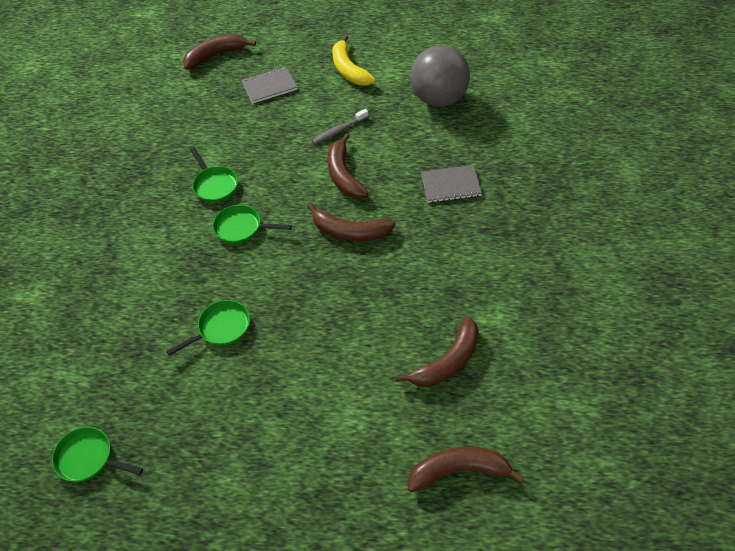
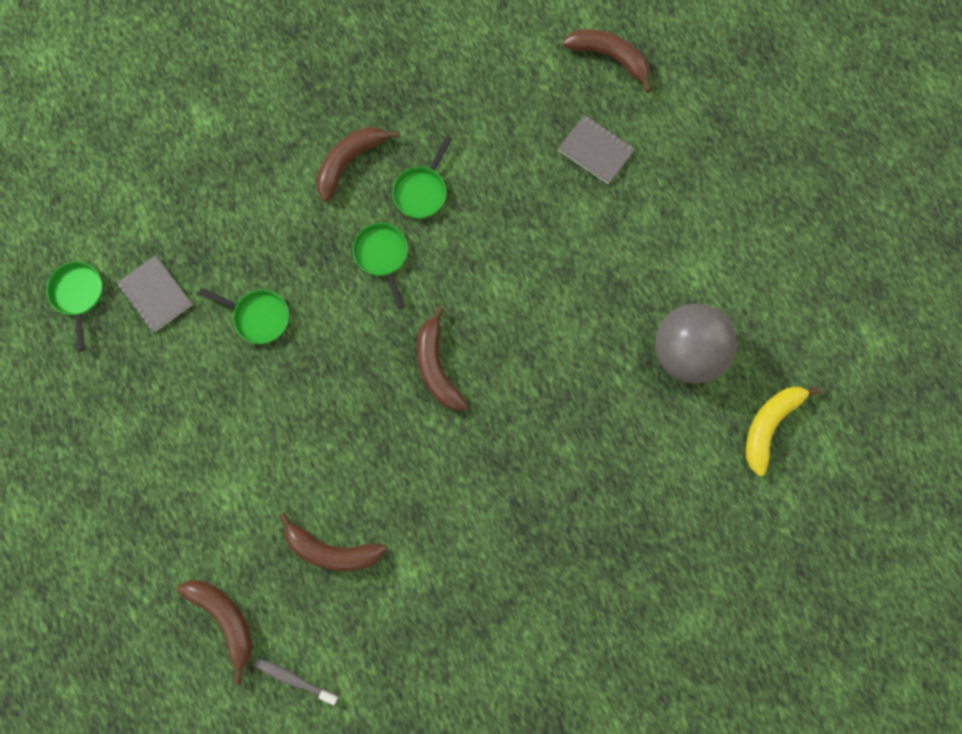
camera: 55 degrees right, 25 degrees up
(339, 131) = (571, 269): grey toothbrush -> grey toothbrush (294, 679)
(343, 175) = (509, 314): brown banana -> brown banana (349, 162)
(349, 70) = (675, 221): yellow banana -> yellow banana (769, 425)
(450, 185) = (558, 435): grey notebook -> grey notebook (156, 294)

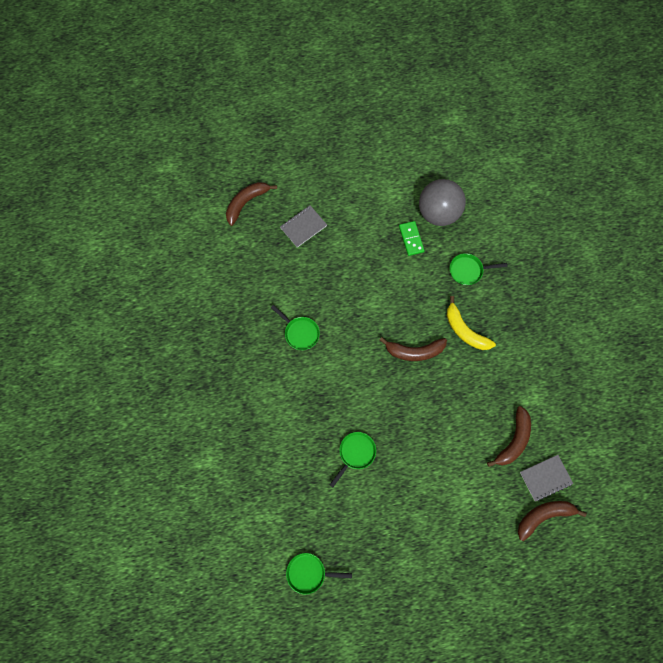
camera: 75 degrees left, 5 degrees down
(156, 294) = (322, 518): grey notebook -> grey notebook (545, 478)
(294, 679) = (586, 480): grey toothbrush -> none
(349, 162) = (267, 372): brown banana -> none
(382, 256) = (335, 366): green pan -> green pan (468, 270)
(625, 319) = (411, 239): none -> green domino
(769, 425) = (489, 183): yellow banana -> yellow banana (465, 330)

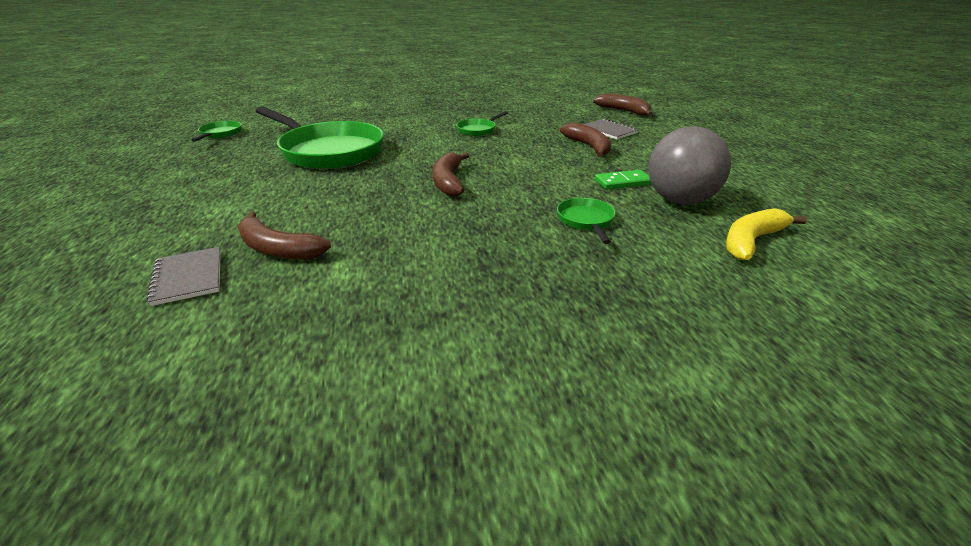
camera: 90 degrees right, 40 degrees down
(355, 453) = (328, 151): green pan -> green pan, size x2.32
(465, 330) = (479, 215): yellow banana -> yellow banana (751, 241)
(543, 516) = (126, 271): brown banana -> brown banana (588, 146)

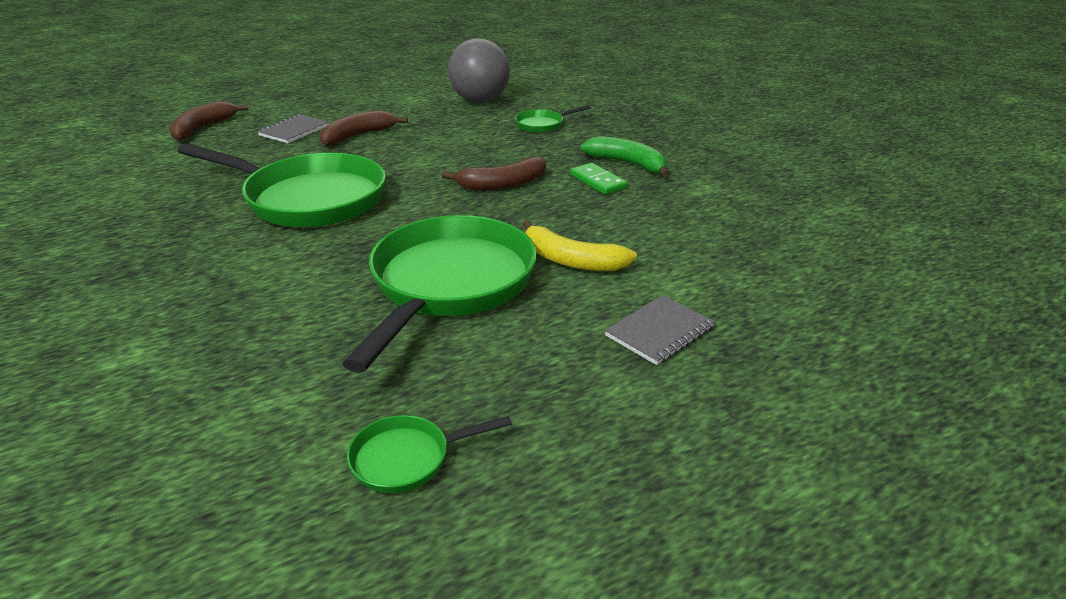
camera: 110 degrees left, 0 degrees up
(188, 277) = (787, 244): grey notebook -> grey notebook (659, 332)
(278, 249) = (707, 223): brown banana -> none
(442, 244) = (628, 164): none -> green banana
(478, 130) = (308, 199): green pan -> green pan, size x2.32
(622, 182) = (453, 118): green domino -> green domino (598, 181)
(751, 241) = (532, 85): yellow banana -> yellow banana (571, 260)

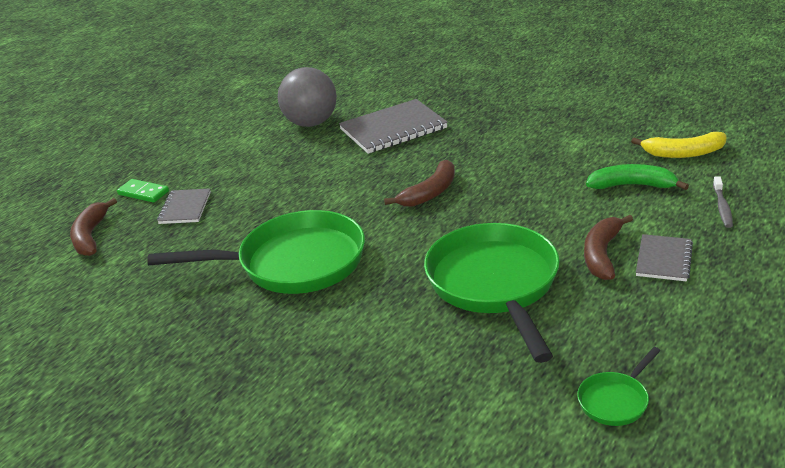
camera: 25 degrees left, 0 degrees up
(358, 136) = (251, 193): brown banana -> brown banana (602, 254)
(542, 125) = (393, 129): green pan -> grey notebook
(571, 260) = (553, 233): yellow banana -> yellow banana (683, 153)
(598, 181) = (496, 165): green domino -> green domino (143, 193)
(628, 164) = (500, 142): green banana -> green banana (632, 185)
(800, 304) = (722, 207): none -> grey toothbrush

